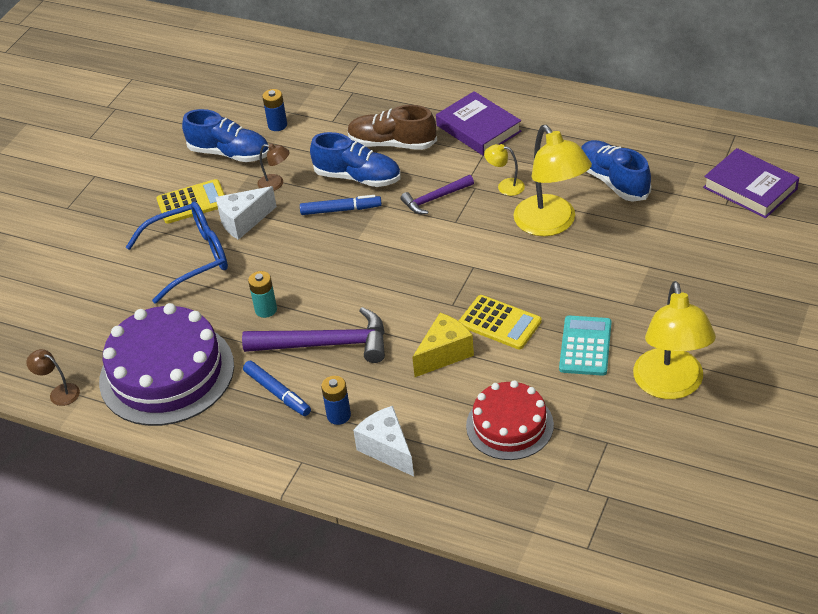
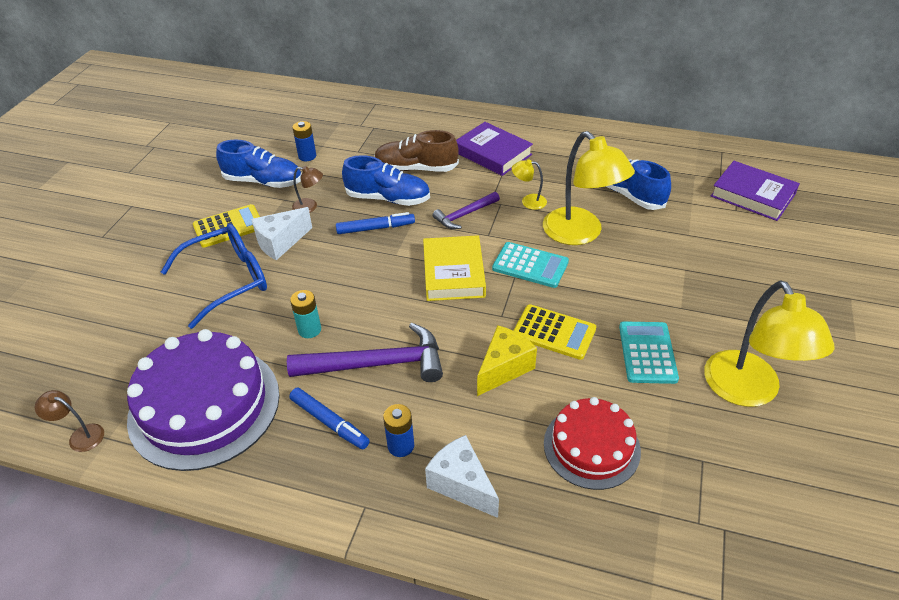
camera: 10 degrees left, 0 degrees up
(413, 260) = (453, 273): none -> yellow book
(491, 255) = (530, 265): none -> turquoise calculator

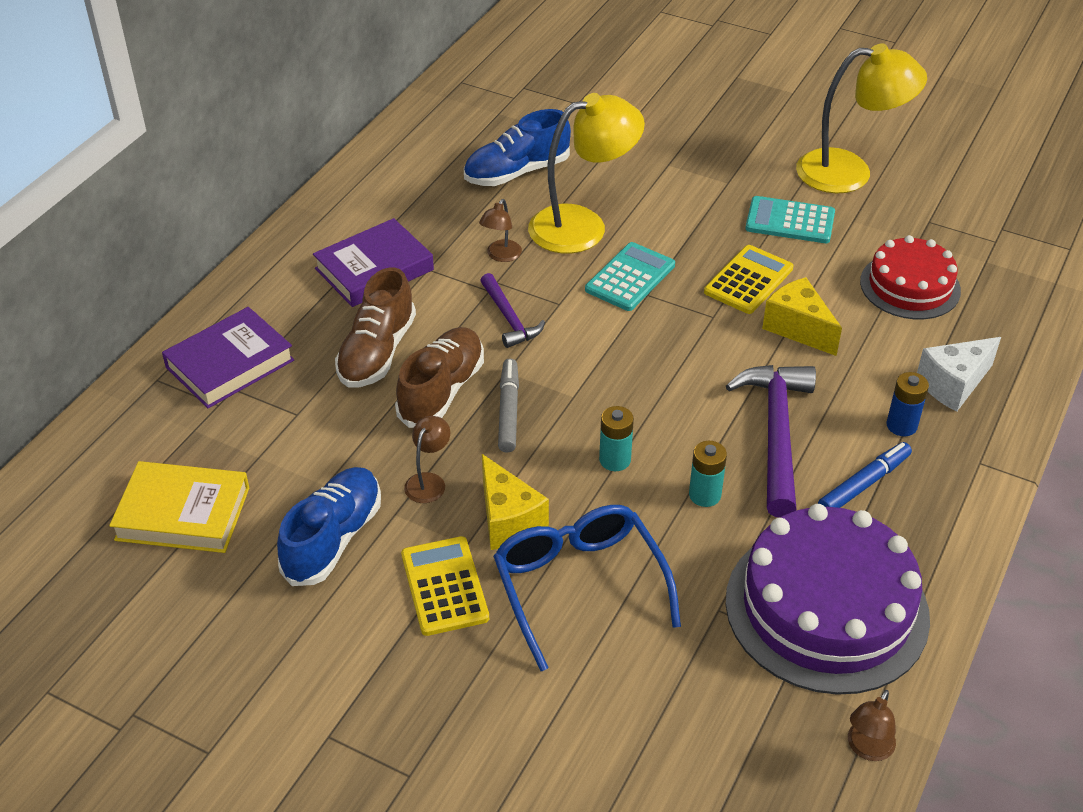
camera: 80 degrees left, 0 degrees up
(280, 243) = (508, 520): white cheese -> yellow cheese
(307, 156) = (282, 478): blue battery -> none
(338, 281) = (615, 460): none -> turquoise battery
(375, 228) = (508, 411): blue marker -> grey marker
(388, 198) = (442, 391): blue shoe -> brown shoe
(453, 273) = (626, 345): yellow book -> yellow book (183, 513)
(528, 201) = (501, 256): yellow lamp -> brown lamp
(752, 195) = (555, 85): purple book -> purple book (230, 364)

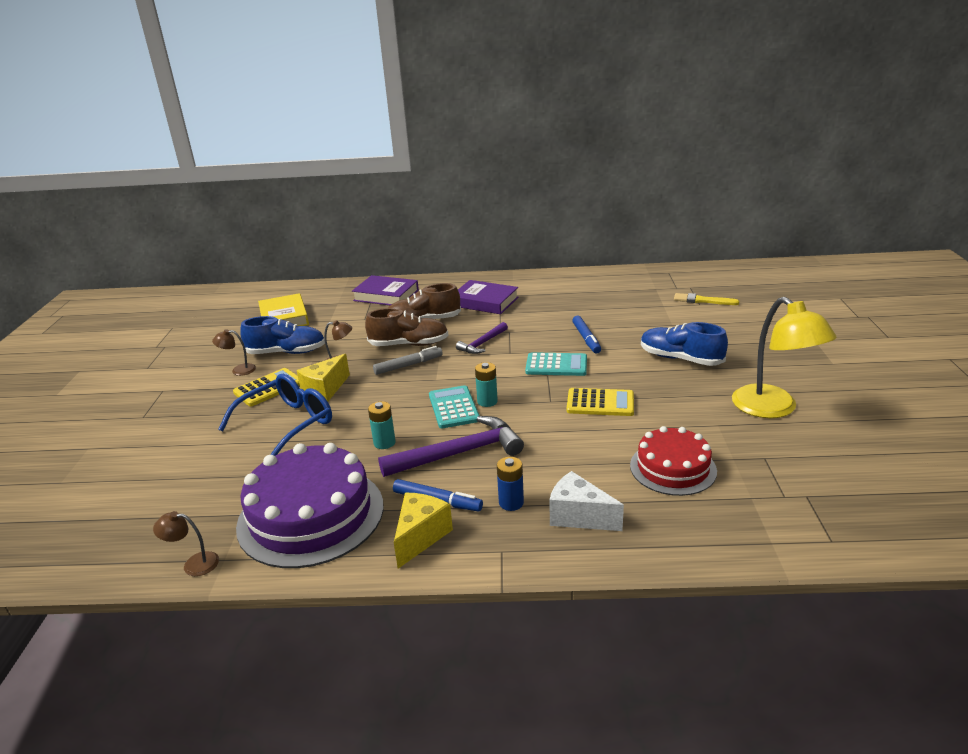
camera: 65 degrees right, 15 degrees down
(501, 256) = (532, 326): brown lamp -> brown lamp (238, 370)
(517, 172) = (609, 308): blue shoe -> blue shoe (680, 359)
(570, 97) = (702, 300): none -> yellow brush
(583, 226) = (586, 339): yellow lamp -> blue marker
(615, 460) = (393, 406): turquoise battery -> turquoise battery (487, 401)
(790, 221) = (682, 401): turquoise calculator -> turquoise calculator (453, 407)
(798, 328) = (572, 434): yellow cheese -> yellow cheese (420, 537)

